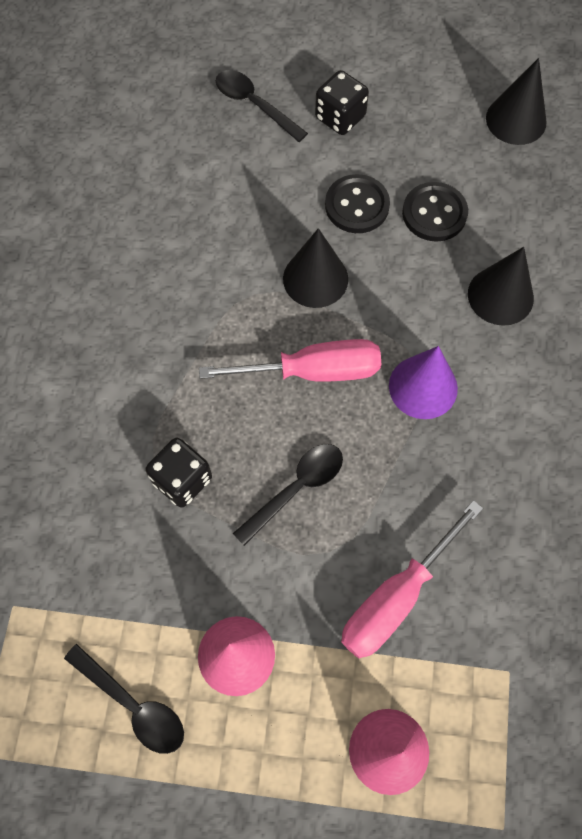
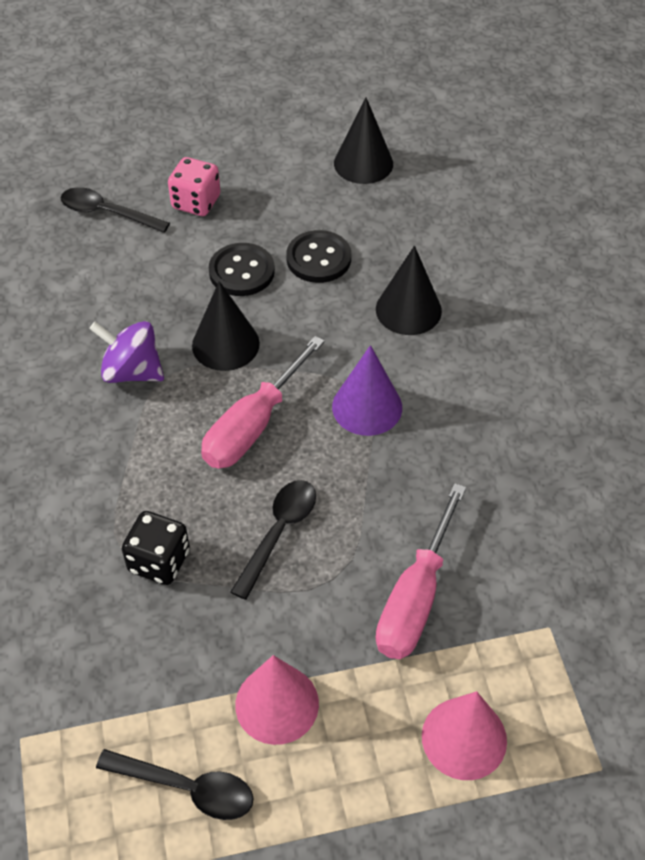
camera: 20 degrees left, 15 degrees down
(222, 280) = (132, 371): none -> purple spinning top
(312, 371) = (254, 425): pink screwdriver -> pink screwdriver turned 150 degrees clockwise
(340, 117) = (196, 202): black dice -> pink dice

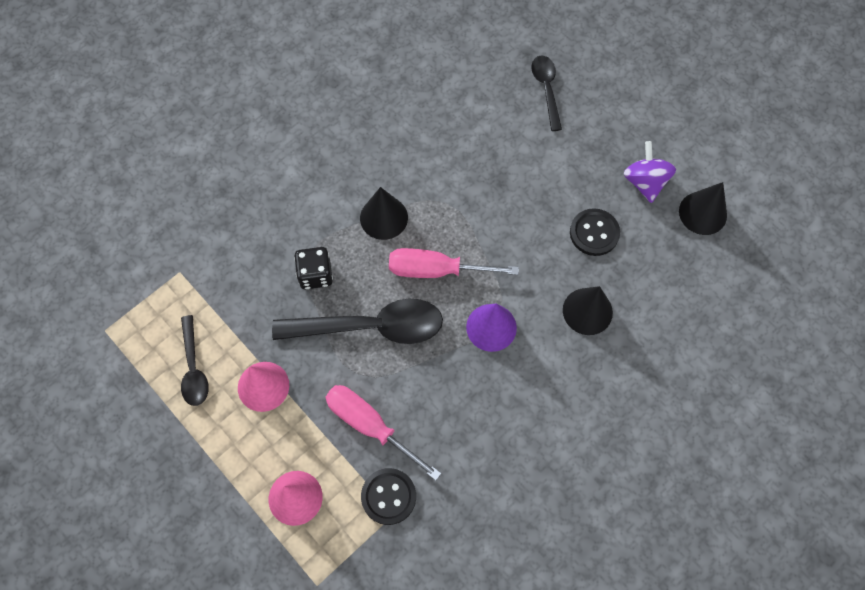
camera: 60 degrees right, 15 degrees up
(132, 371) = (433, 181): purple spinning top -> purple spinning top (645, 182)
(196, 202) = (591, 133): pink dice -> none
(225, 344) = (487, 219): black cone -> black cone (384, 217)
(241, 271) = (551, 194): black button -> black button (388, 496)
(278, 533) = (370, 327): black spoon -> black spoon, size x1.78
(416, 597) = (371, 426): pink screwdriver -> pink screwdriver turned 45 degrees clockwise

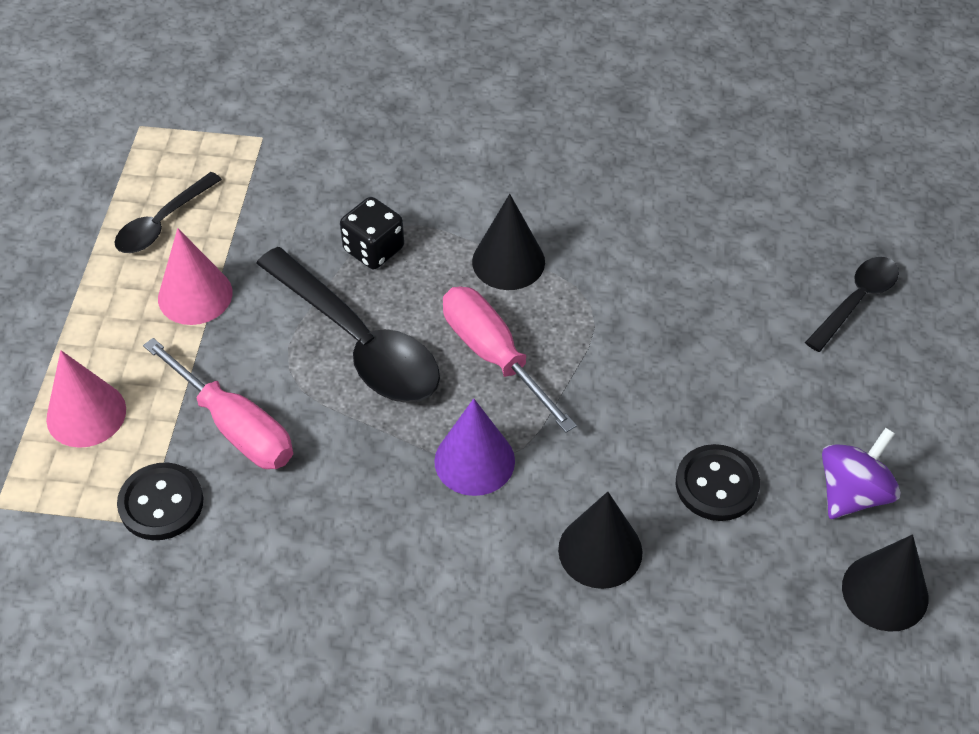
camera: 50 degrees right, 15 degrees down
(371, 426) = (234, 426): pink screwdriver -> pink screwdriver turned 135 degrees clockwise

